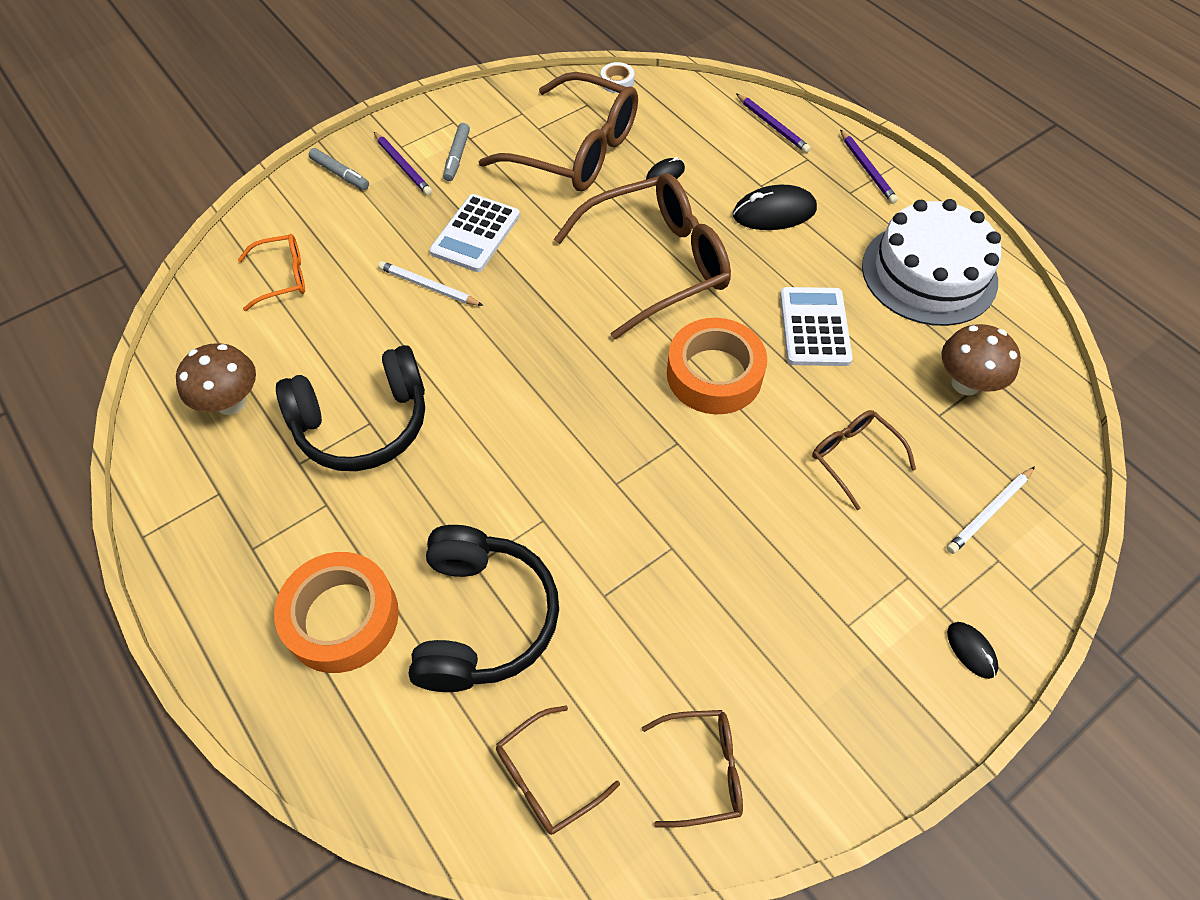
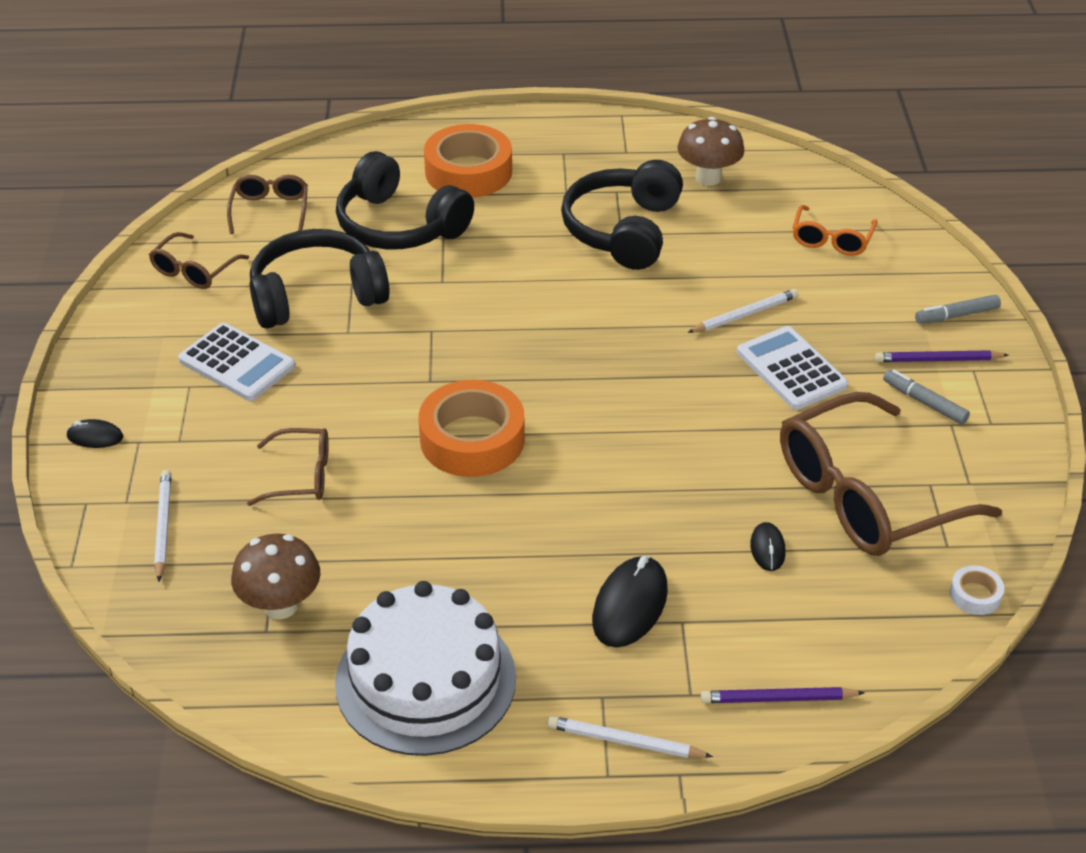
camera: 125 degrees right, 15 degrees down
(645, 614) = (316, 295): none -> black headphones
(657, 263) = (639, 472): brown glasses -> none
(814, 327) = (453, 539): white calculator -> white calculator (237, 363)
(867, 169) = (625, 741): purple pencil -> white pencil

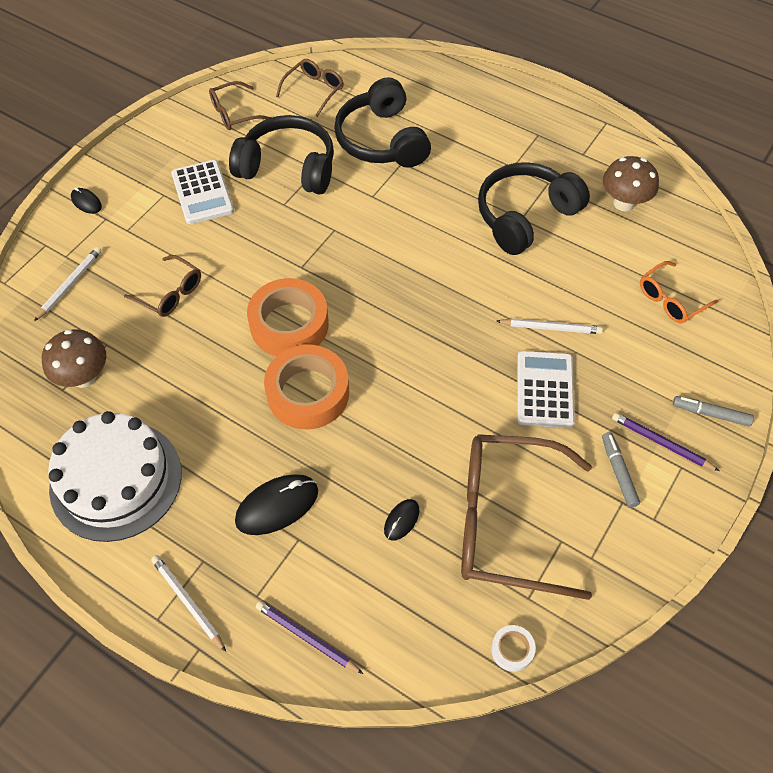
camera: 35 degrees right, 15 degrees up
(468, 171) = (461, 119): orange tape -> orange tape (308, 393)

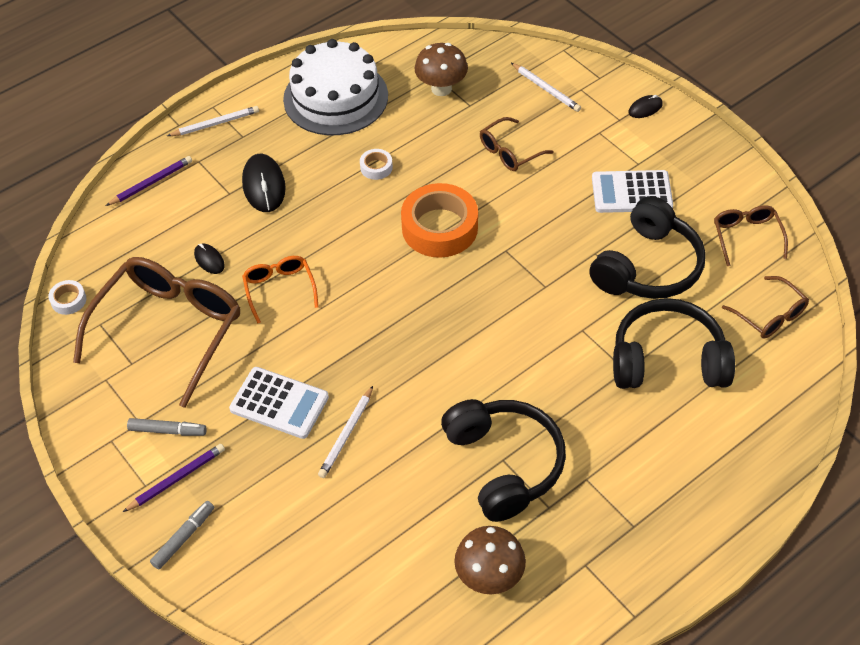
camera: 110 degrees right, 5 degrees down
(220, 403) = (376, 167): none -> white tape
(308, 393) = (359, 226): orange tape -> none
(670, 300) = (333, 564): orange glasses -> orange glasses (279, 289)

